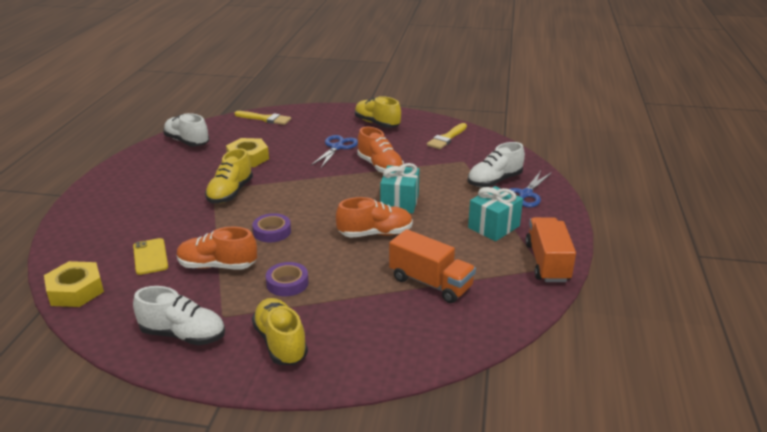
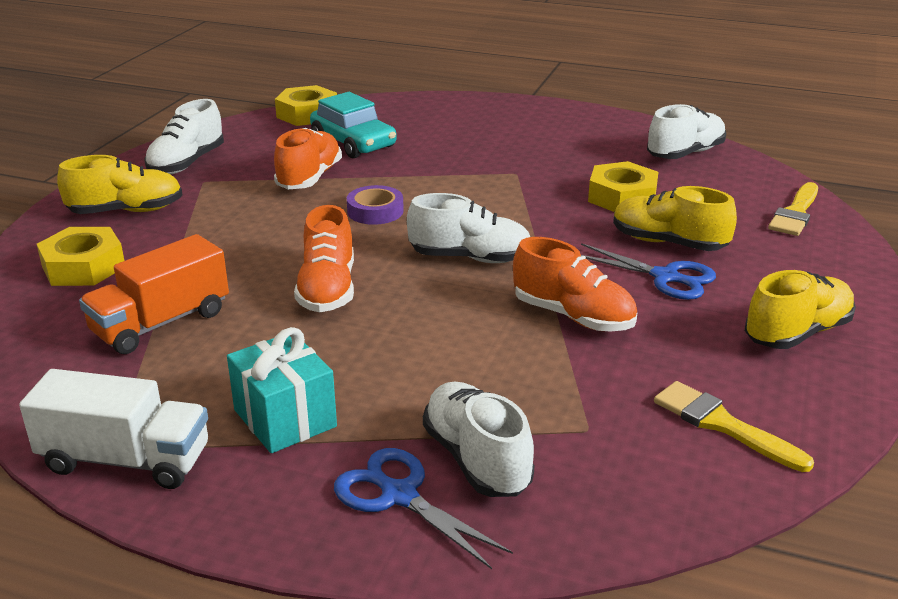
camera: 100 degrees right, 0 degrees up
(150, 257) = (353, 143): yellow phone -> turquoise car
(230, 193) = (502, 184): yellow shoe -> yellow shoe (668, 243)
(287, 283) = (241, 218): purple tape -> none
(328, 195) = (470, 258): none -> white shoe
(373, 336) = (83, 267): none -> yellow nut
(380, 167) = (573, 316): orange shoe -> orange shoe turned 120 degrees counterclockwise
(399, 202) = (422, 323): turquoise gift -> none
(547, 262) = (126, 460): orange truck -> white truck

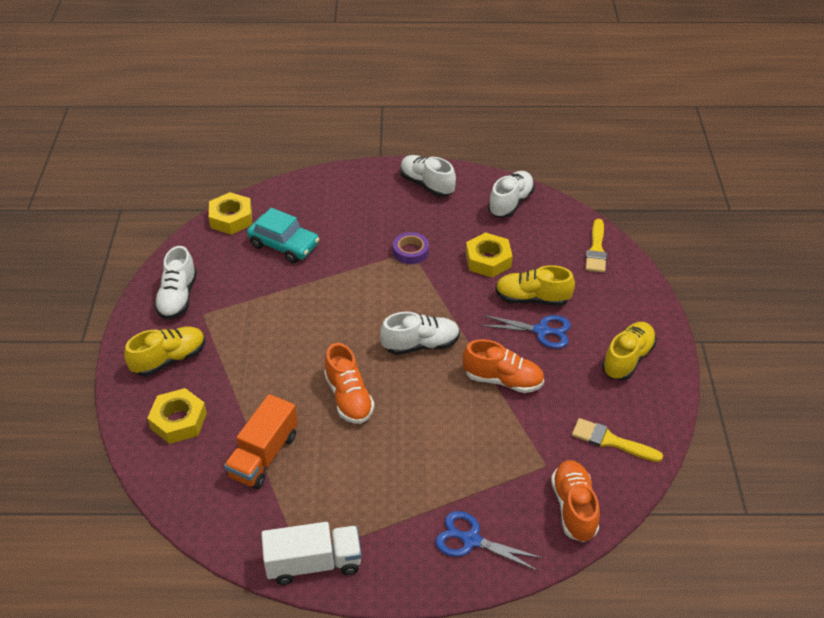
camera: 20 degrees left, 15 degrees up
(285, 418) = (382, 507): turquoise gift -> none
(309, 178) = (275, 291): orange shoe -> orange shoe (574, 508)
(375, 211) = (338, 315): purple tape -> purple tape (410, 251)
(476, 459) = (498, 503): white shoe -> white shoe (427, 184)

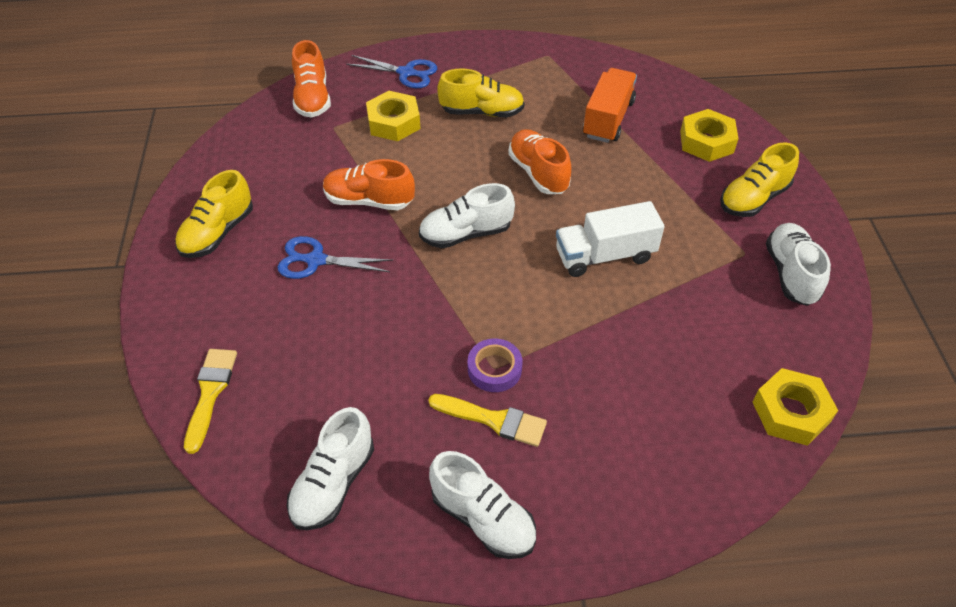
camera: 175 degrees right, 5 degrees up
(284, 245) = (686, 367): turquoise car -> none
(314, 563) = (536, 52): white truck -> white truck (604, 255)
(488, 260) = (378, 362): yellow nut -> yellow nut (394, 122)
(532, 298) = (321, 304): yellow shoe -> yellow shoe (482, 112)
(611, 441) = (262, 150): yellow brush -> yellow brush (493, 420)

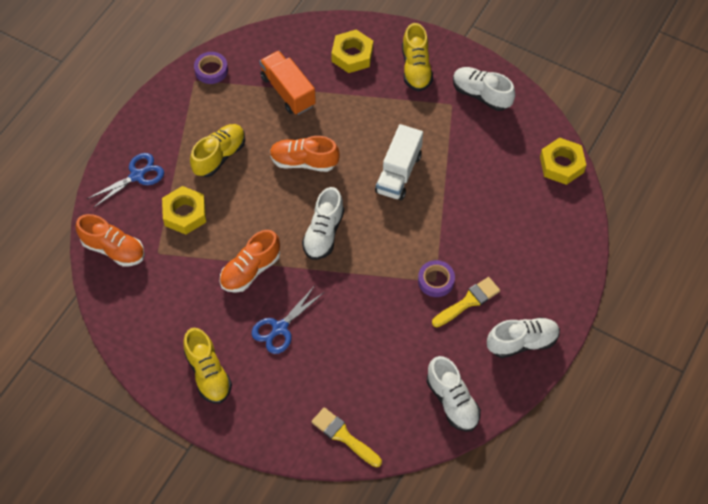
camera: 55 degrees left, 10 degrees up
(571, 59) = (211, 70): none -> purple tape

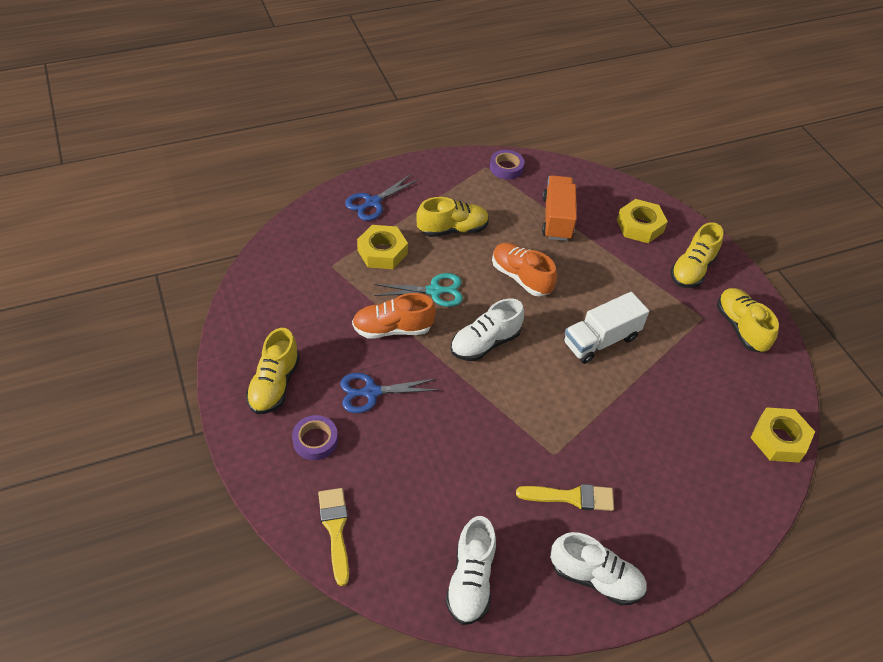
camera: 35 degrees right, 10 degrees down
(113, 249) = (301, 241): orange shoe -> none
(137, 176) = (373, 202): blue scissors -> blue scissors turned 135 degrees clockwise
(252, 218) = (434, 291): none -> turquoise scissors
(436, 280) = (555, 455): purple tape -> purple tape (315, 440)
(481, 95) = (740, 327): white shoe -> yellow shoe

